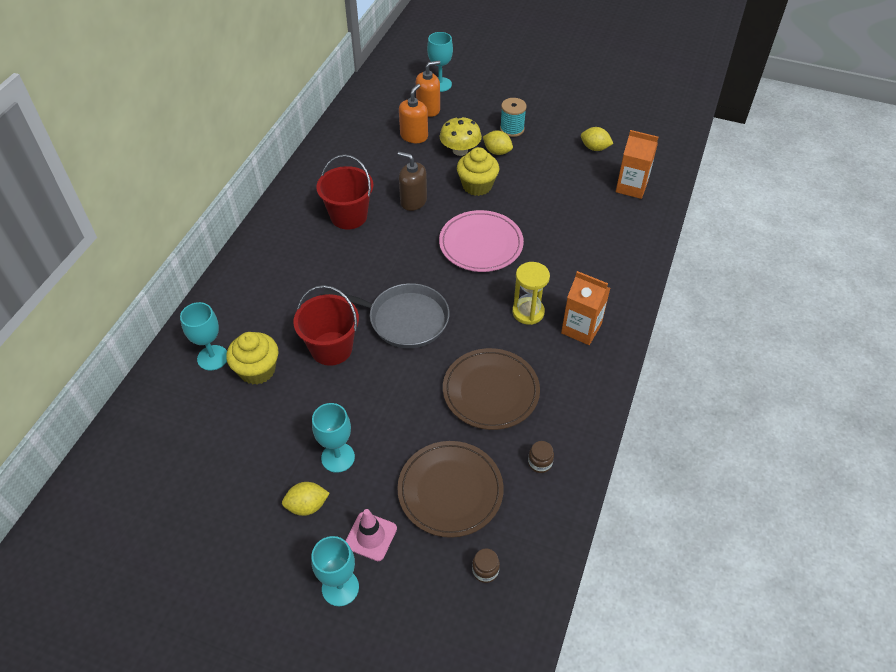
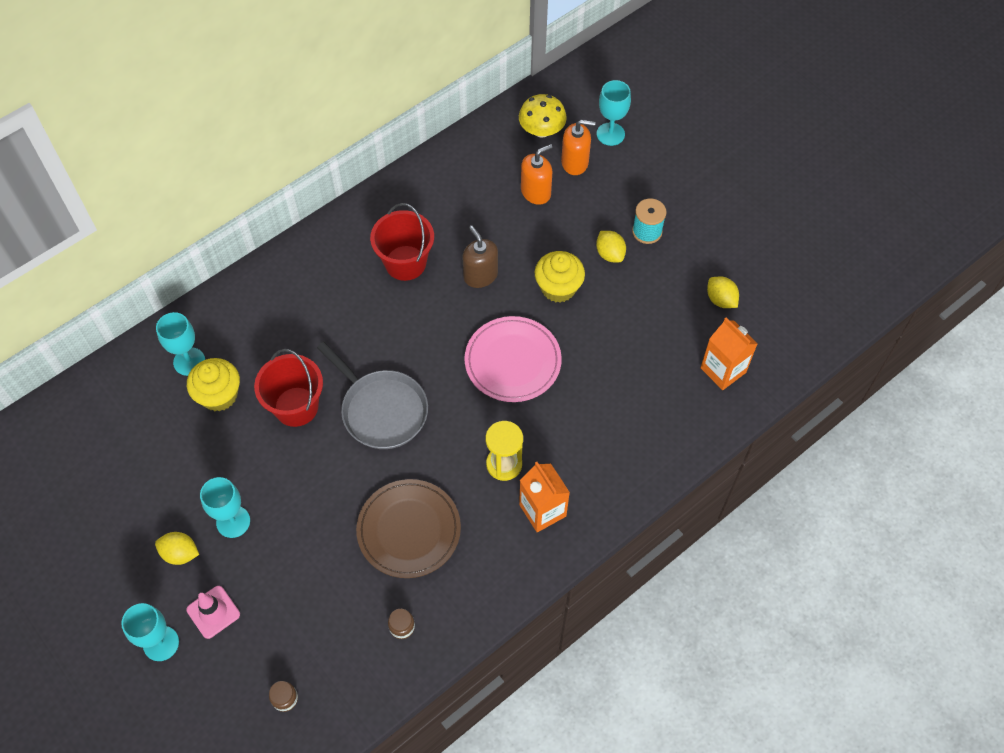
camera: 30 degrees right, 10 degrees up
(450, 490) = (306, 608): brown plate -> none
(460, 150) = (571, 234): yellow mushroom -> yellow mushroom (541, 130)

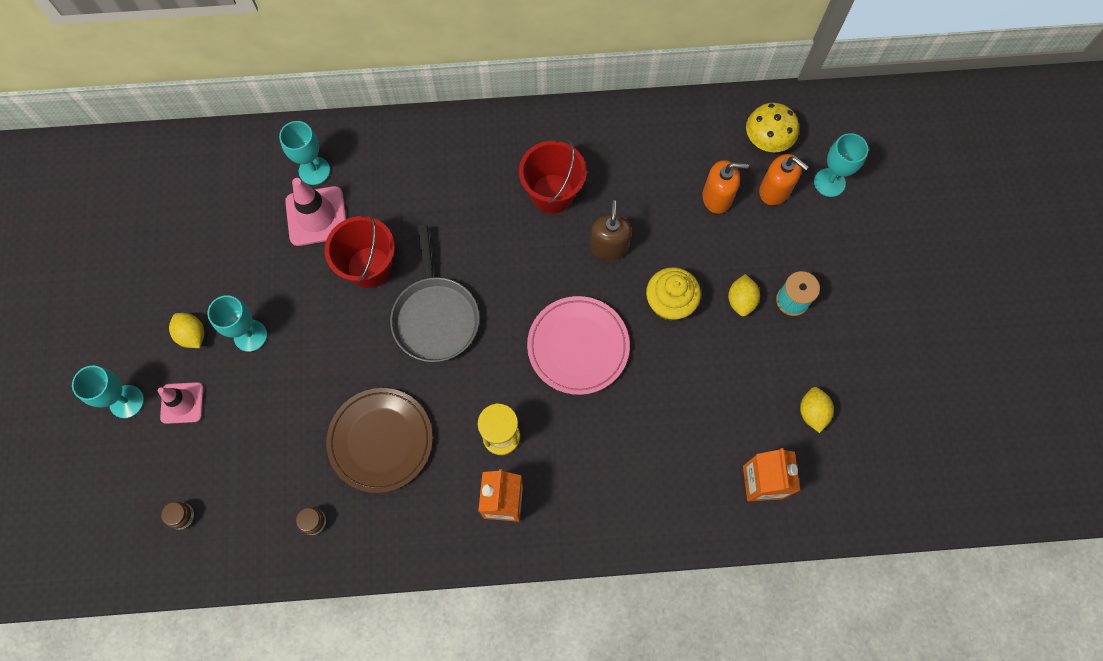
camera: 35 degrees right, 10 degrees up
(219, 395) = (316, 216): yellow cupcake -> pink traffic cone

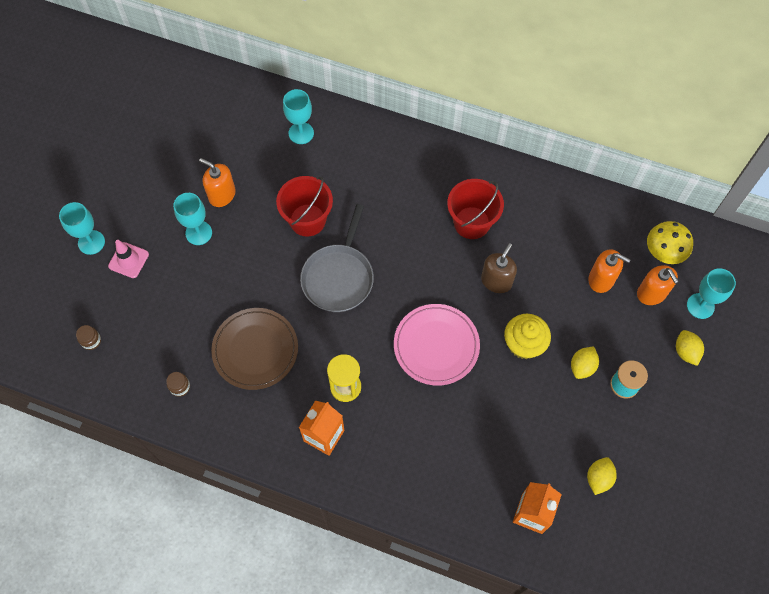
camera: 25 degrees right, 5 degrees down
(192, 335) = (158, 215): yellow lemon -> yellow lemon (685, 351)
(256, 280) = (222, 195): none -> orange soap dispenser
(316, 216) = (287, 167): pink traffic cone -> none

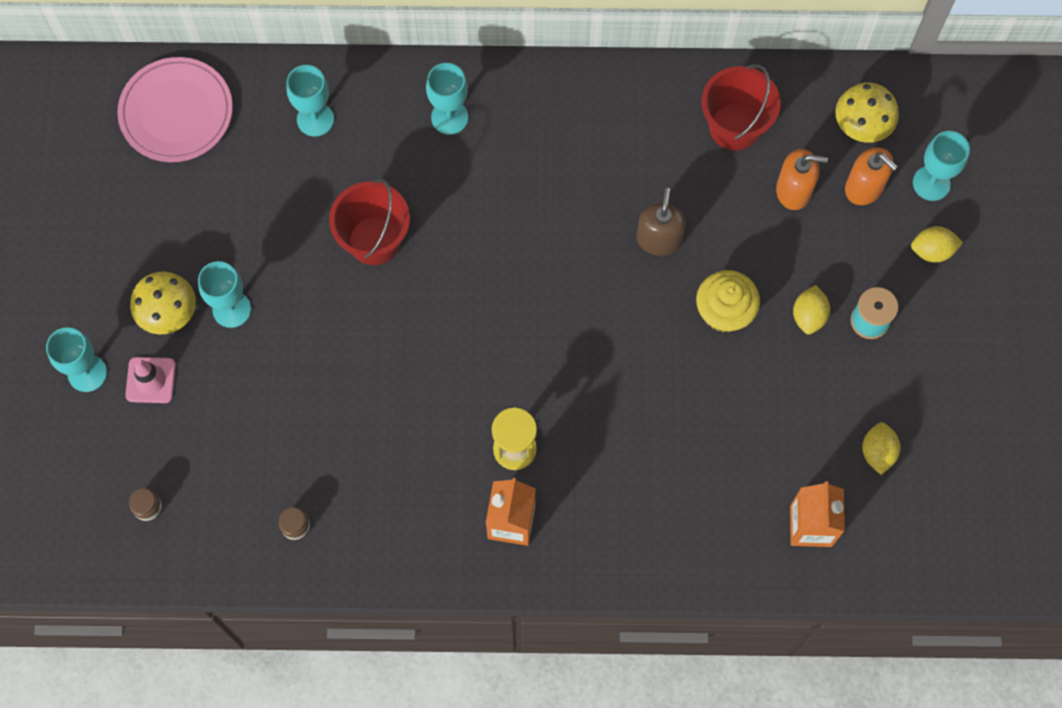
camera: 20 degrees left, 5 degrees up
(158, 221) = (168, 312): none -> yellow mushroom
(222, 195) = (241, 244): orange soap dispenser -> none
(255, 350) = (376, 442): brown plate -> none
(339, 277) = (448, 306): grey pan -> none
(387, 159) = (449, 117): none -> turquoise goblet
(436, 346) = (612, 353): pink plate -> pink plate (176, 112)
(471, 223) = (597, 170): red bucket -> red bucket (734, 127)
(685, 351) = (932, 250): yellow lemon -> yellow lemon turned 60 degrees counterclockwise

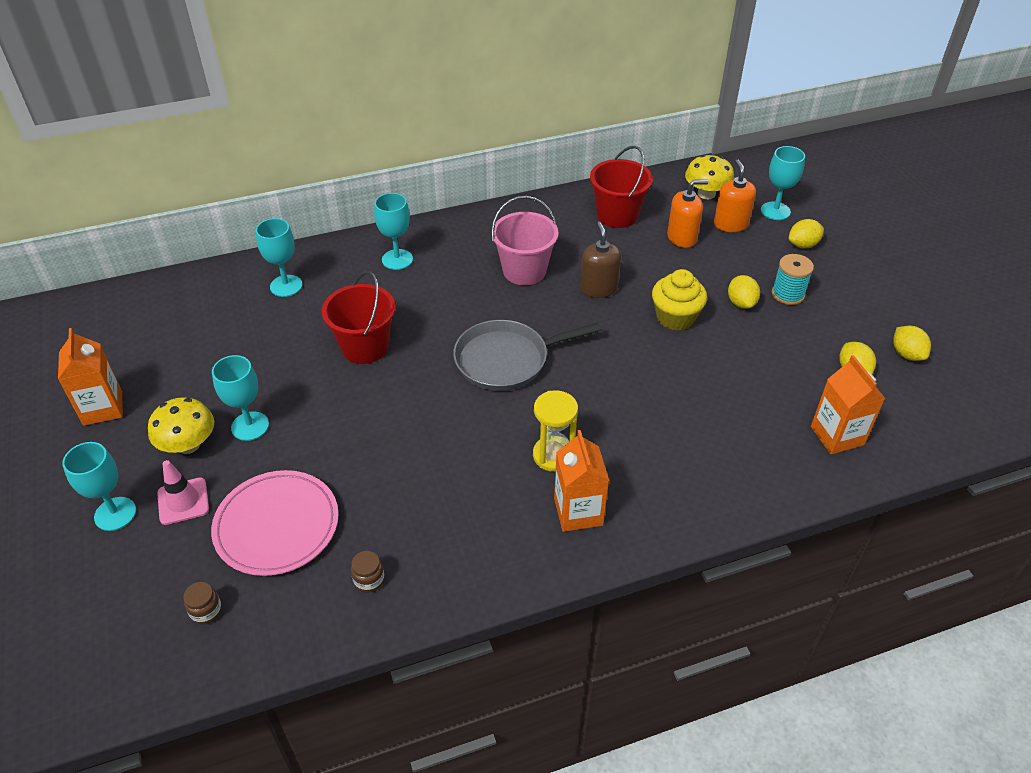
camera: 20 degrees left, 25 degrees down
(94, 236) = (103, 408): none -> orange carton
(176, 112) = (162, 309): pink plate -> pink plate (277, 525)
(515, 310) = (506, 360): none -> grey pan
(586, 183) = (524, 271): none -> pink bucket
(864, 187) = (730, 224): orange soap dispenser -> orange soap dispenser turned 120 degrees counterclockwise
(951, 450) = (906, 354): none -> yellow lemon

